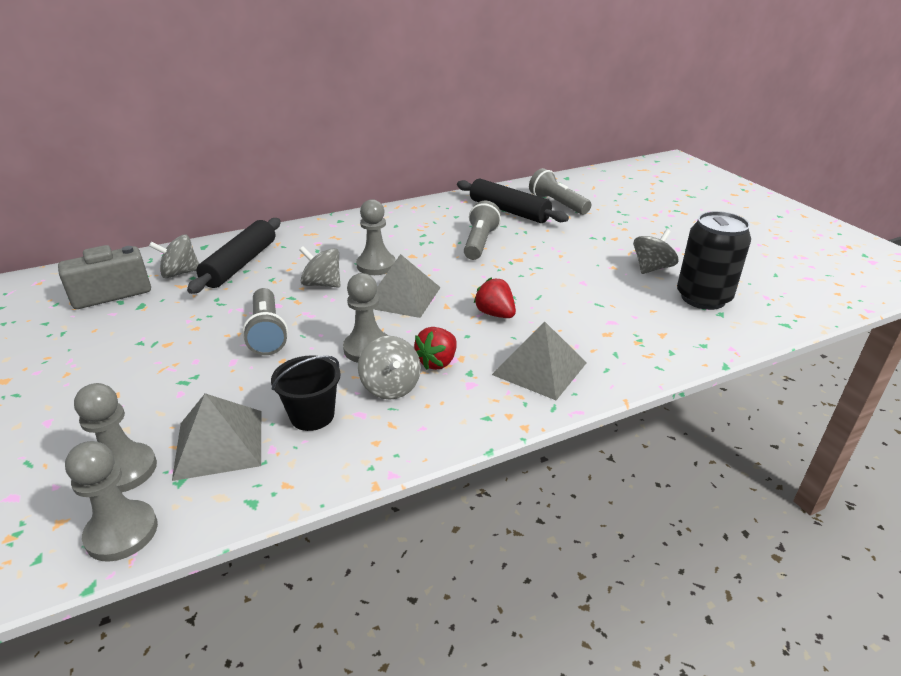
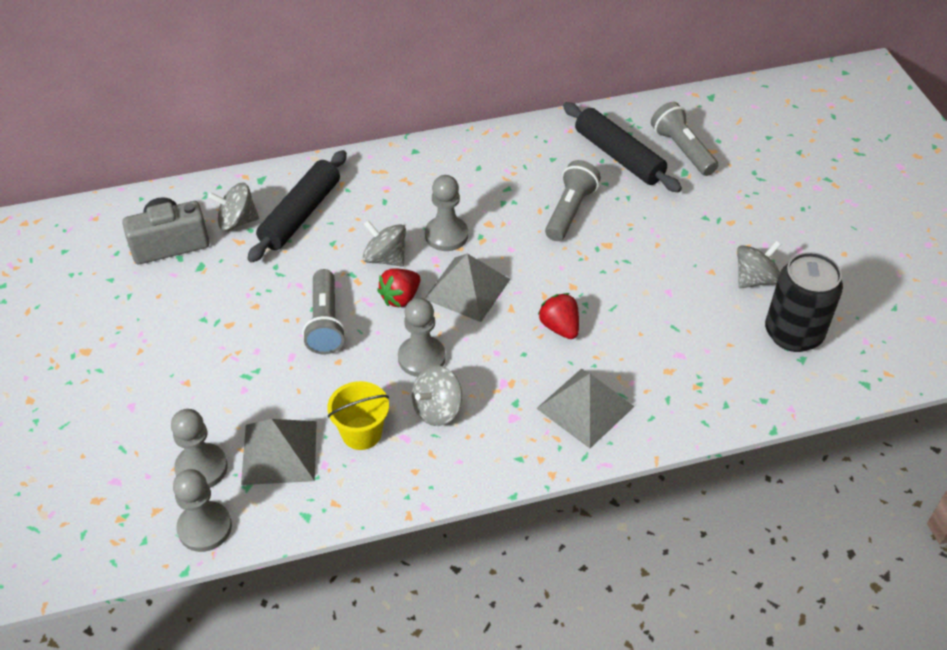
camera: 10 degrees right, 15 degrees up
(312, 415) = (361, 433): black bucket -> yellow bucket
(390, 386) = (437, 409): grey spinning top -> grey spinning top turned 60 degrees clockwise
(437, 362) = (487, 385): red strawberry -> red strawberry (400, 298)

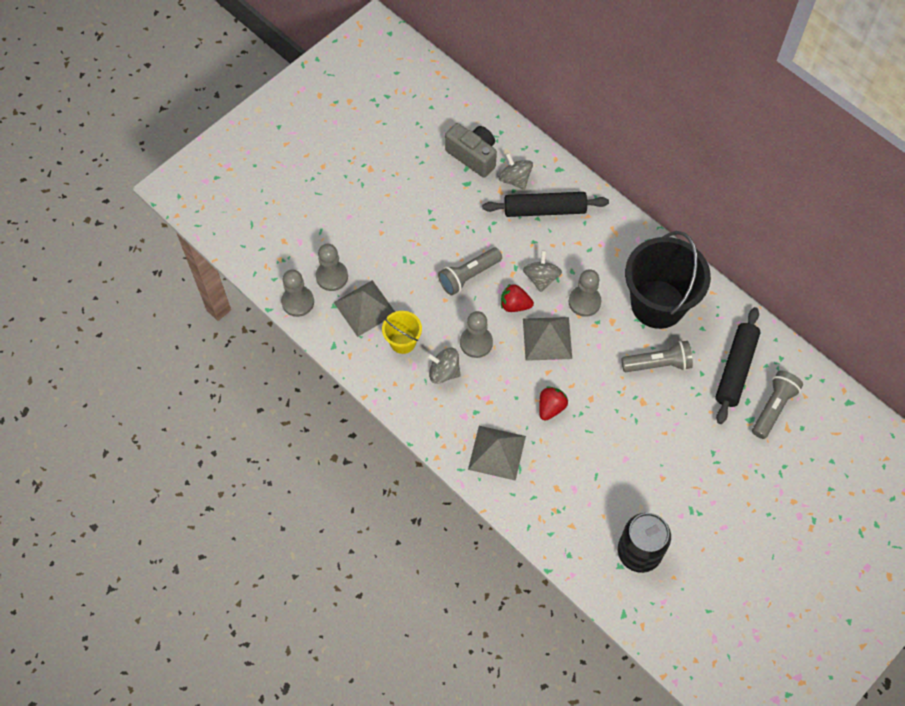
camera: 60 degrees right, 15 degrees up
(497, 178) = (658, 304): none -> black bucket
(755, 279) = (674, 508): grey spinning top -> none

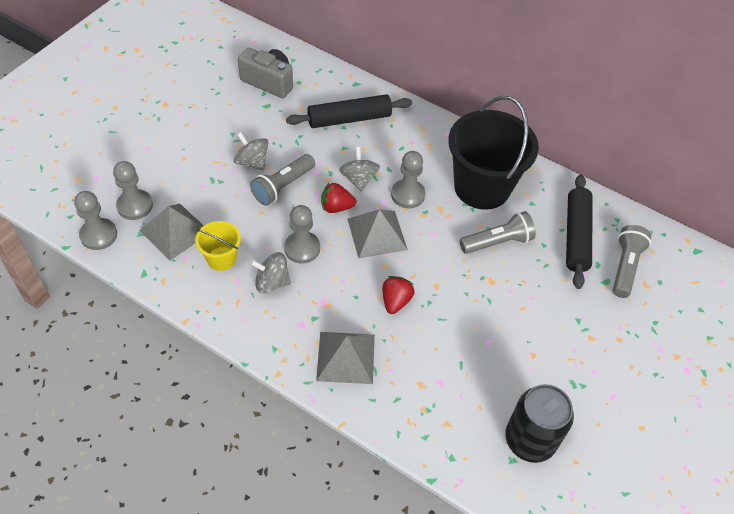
camera: 15 degrees left, 10 degrees down
(515, 179) = (314, 96): grey spinning top -> grey spinning top (252, 162)

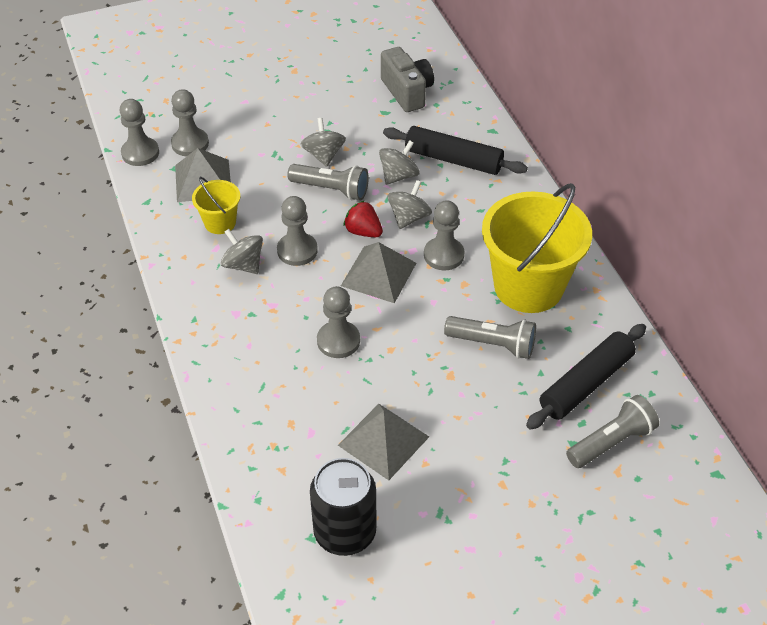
camera: 40 degrees right, 5 degrees down
(283, 186) = (331, 189): grey flashlight -> grey flashlight turned 150 degrees counterclockwise
(322, 150) = (398, 176): none -> grey spinning top
(345, 357) = (247, 361): grey pyramid -> grey pyramid (383, 440)
(395, 301) = (338, 341): red strawberry -> grey pawn
(482, 187) = (528, 286): black bucket -> yellow bucket

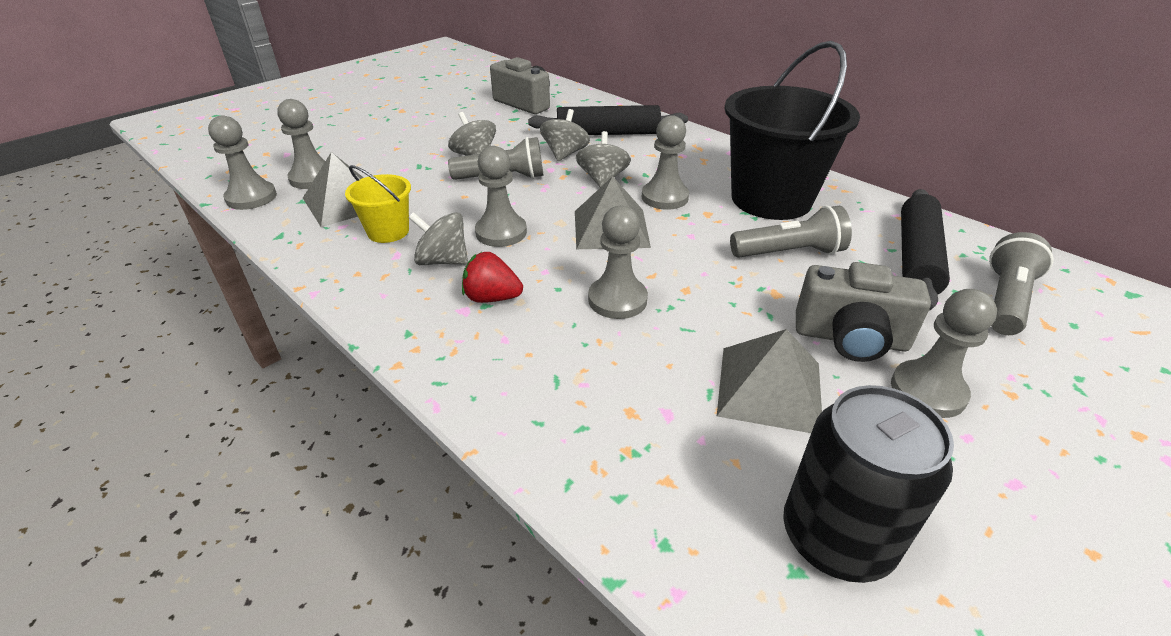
camera: 25 degrees left, 10 degrees down
(363, 231) = (564, 200): red strawberry -> red strawberry (492, 298)
(467, 428) = (850, 338): none -> grey camera
(479, 480) = (928, 391): none -> grey pawn
(528, 286) = (771, 199): yellow bucket -> black bucket

